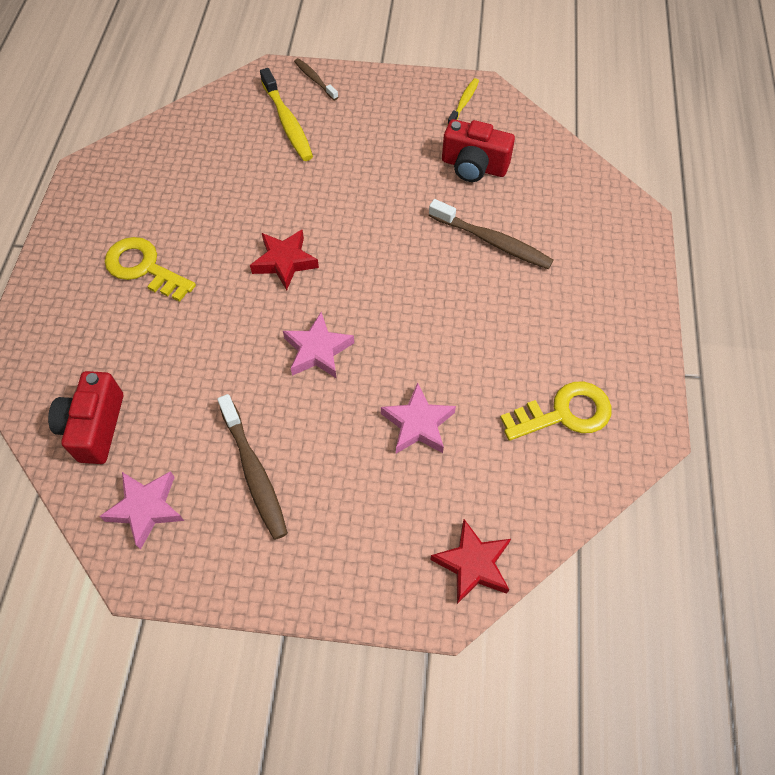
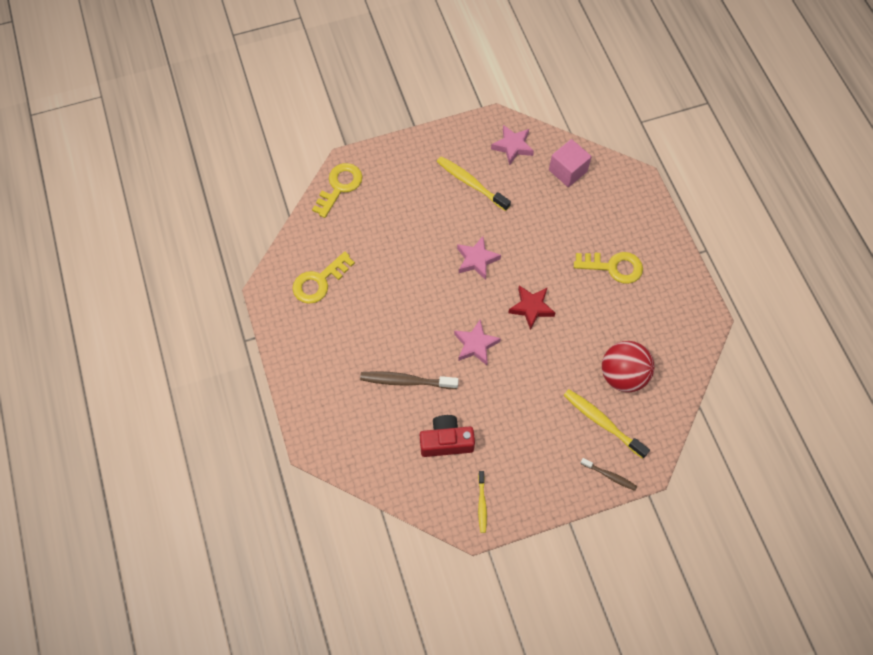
camera: 155 degrees right, 5 degrees up
(95, 427) = (567, 171): red camera -> pink cube
(230, 154) = (622, 375): none -> red ball
(254, 472) = (471, 183): brown toothbrush -> yellow toothbrush
(418, 424) = (398, 242): pink star -> pink star (475, 345)
(473, 564) = (340, 186): red star -> yellow key

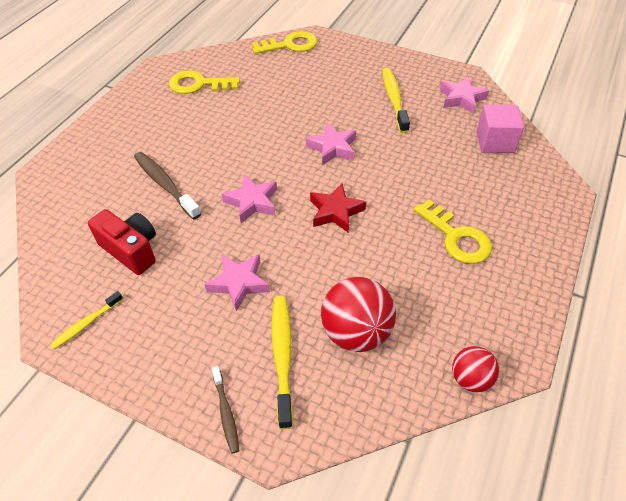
camera: 45 degrees right, 15 degrees down
(532, 403) = (239, 283): none -> pink star
(698, 350) = (470, 378): none -> red ball

